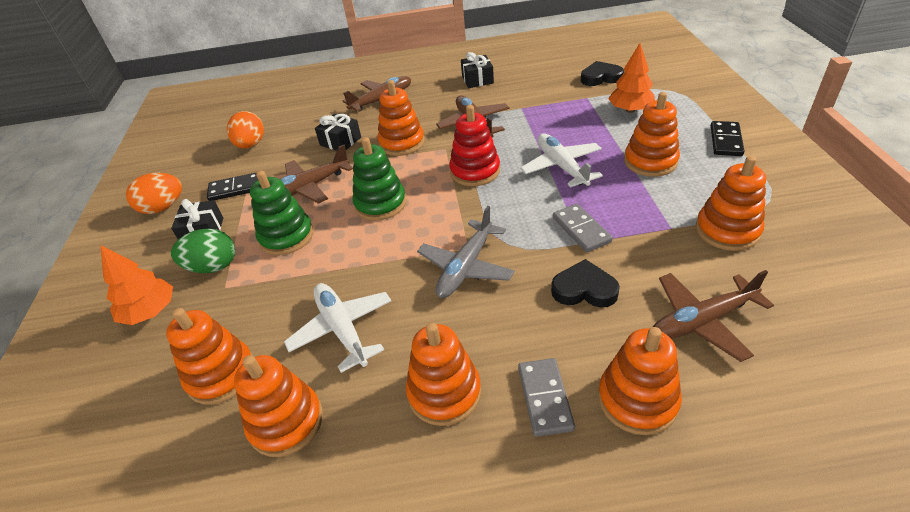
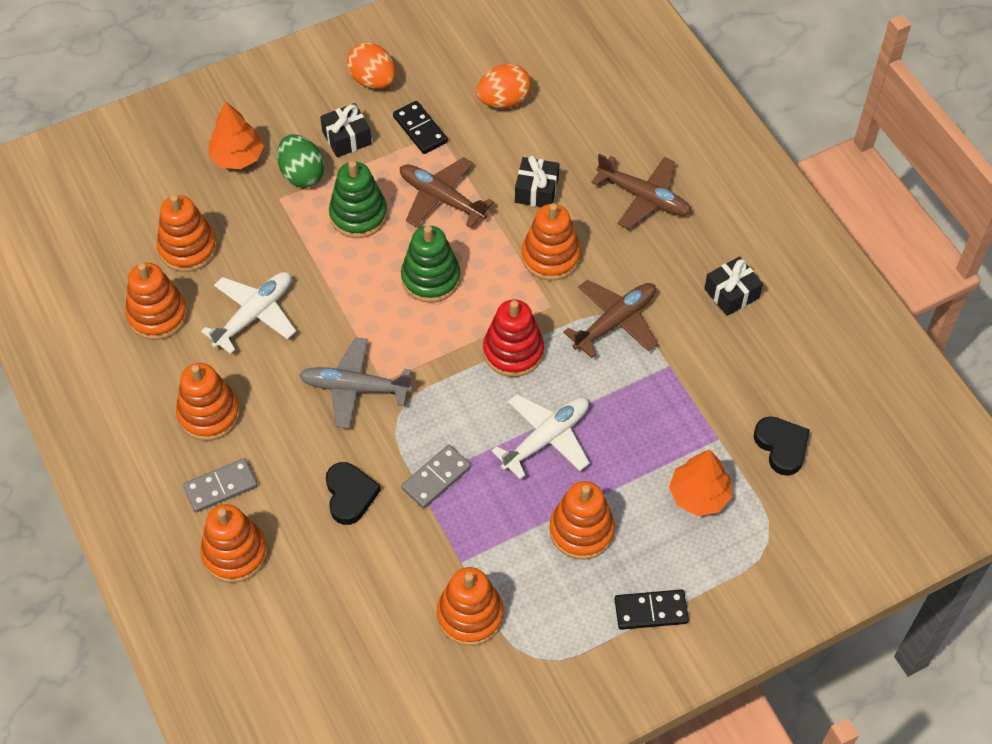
camera: 65 degrees right, 15 degrees up
(701, 321) = (333, 596): brown plane -> none

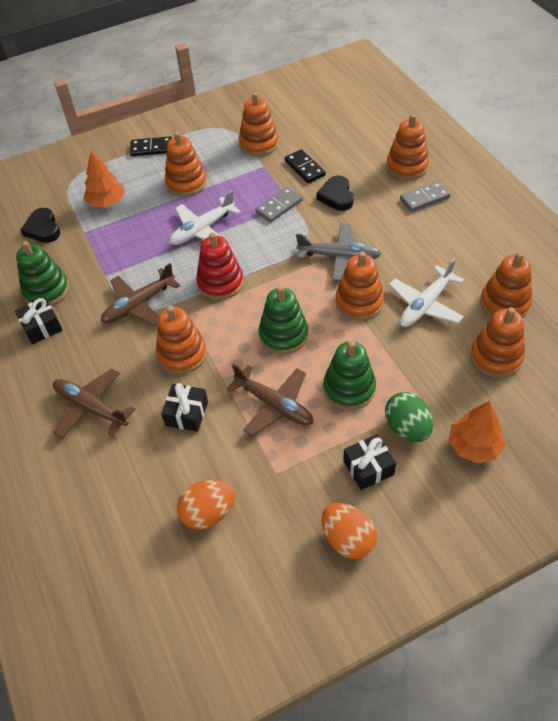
camera: 175 degrees left, 5 degrees down
(209, 414) = (444, 238): orange stacking toy -> orange stacking toy (359, 302)
(420, 129) = (295, 478): black domino -> black domino (305, 168)
(743, 345) = (46, 290): none -> green stacking toy

